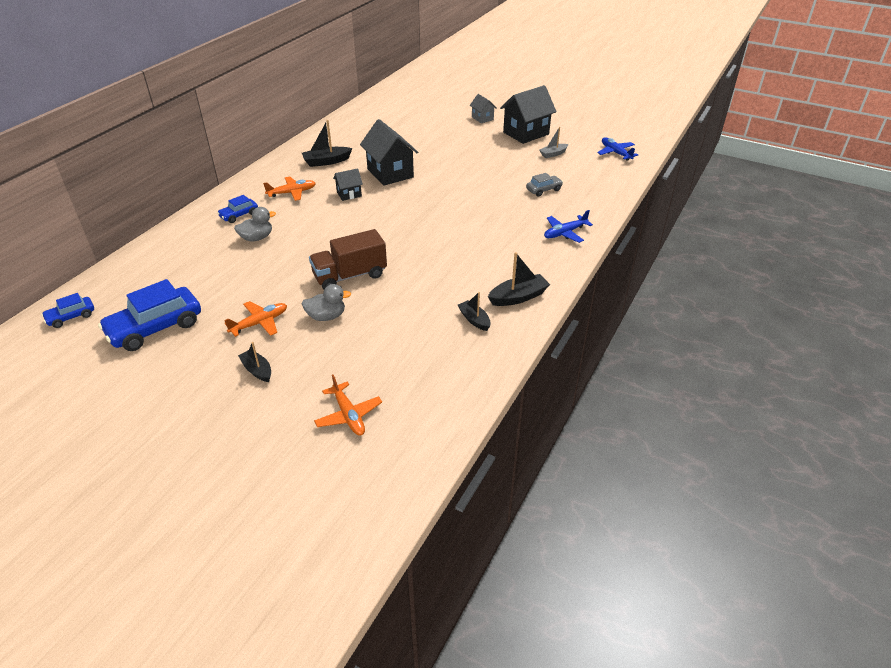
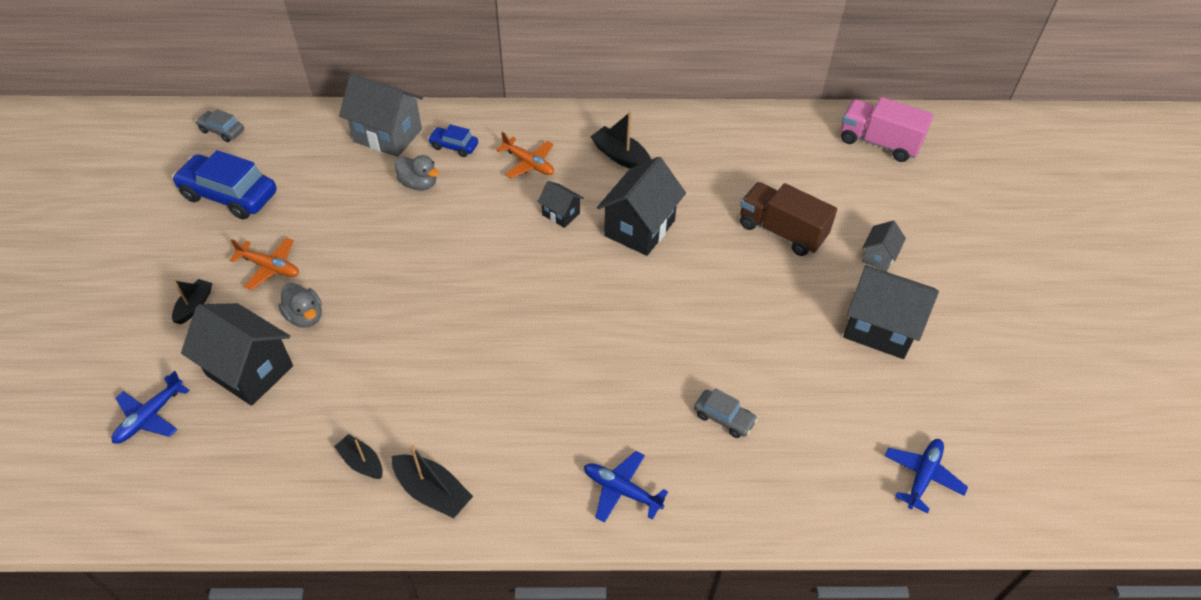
camera: 60 degrees right, 10 degrees up
(71, 317) = (222, 131): blue car -> grey car
(191, 239) = (388, 135): none -> grey house
(348, 415) = (150, 417): orange plane -> blue plane
(350, 276) = (390, 299): brown truck -> brown truck (781, 231)
(352, 354) = (250, 371): none -> black house
(409, 92) = (878, 143): none -> pink truck
(474, 320) = (362, 462): black boat -> black boat turned 75 degrees counterclockwise
(553, 154) = (843, 389): grey boat -> none

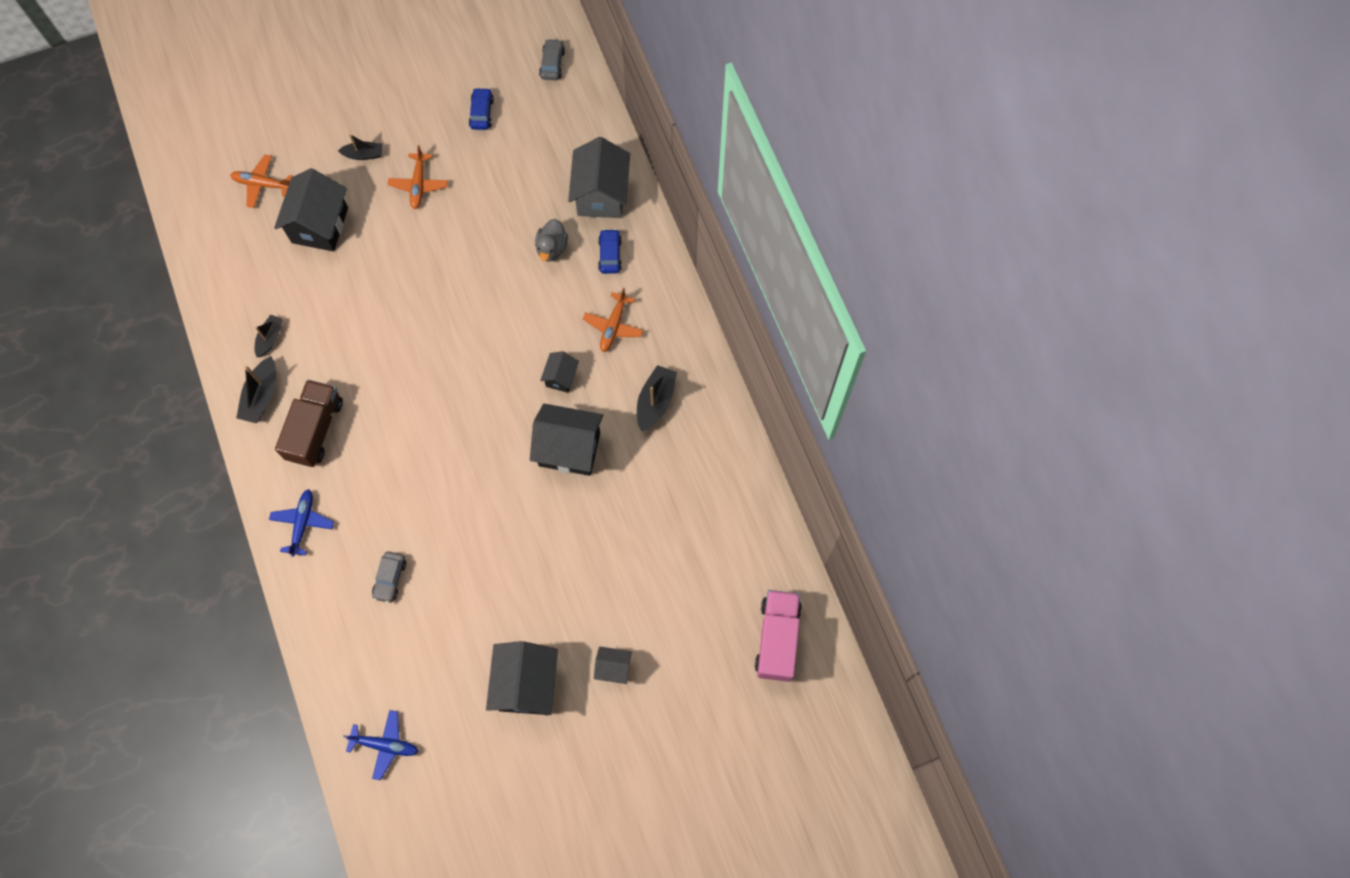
camera: 70 degrees right, 20 degrees up
(150, 417) = (262, 184): blue plane -> orange plane
(230, 195) = (481, 113): blue car -> blue car, size x0.51
(305, 316) = (381, 235): grey duck -> none
(781, 231) = (613, 573): brown truck -> brown truck (315, 429)

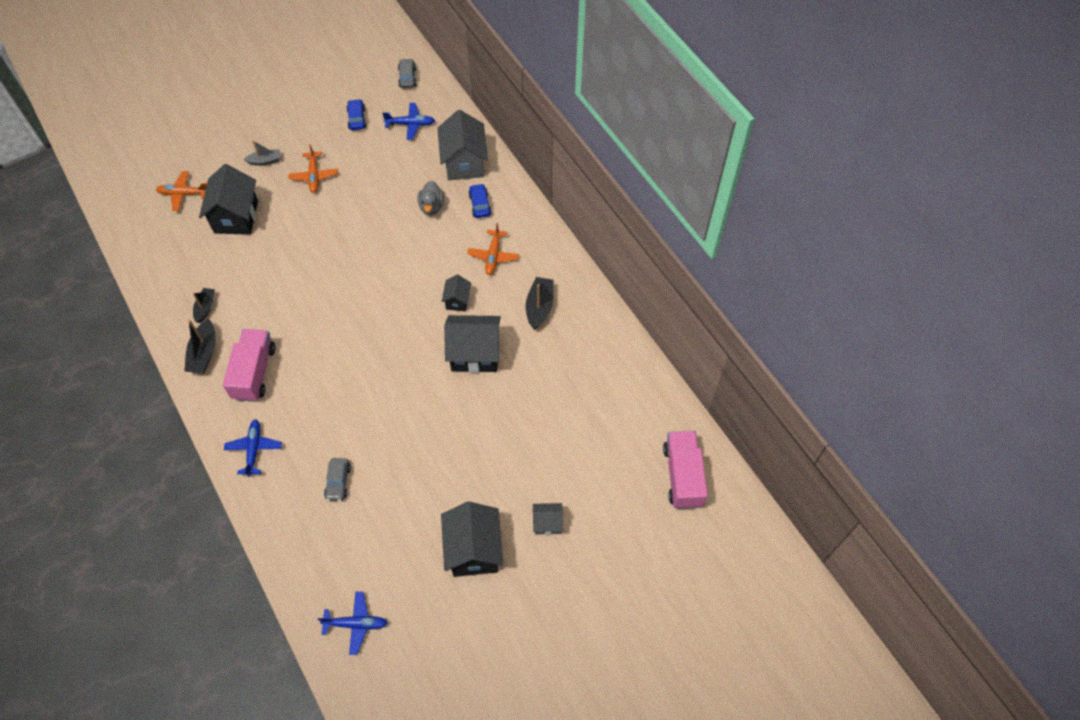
camera: 10 degrees left, 10 degrees down
(315, 429) = (254, 372): brown truck -> pink truck
(363, 154) = (265, 161): black boat -> grey boat
(545, 131) = (410, 124): none -> blue plane

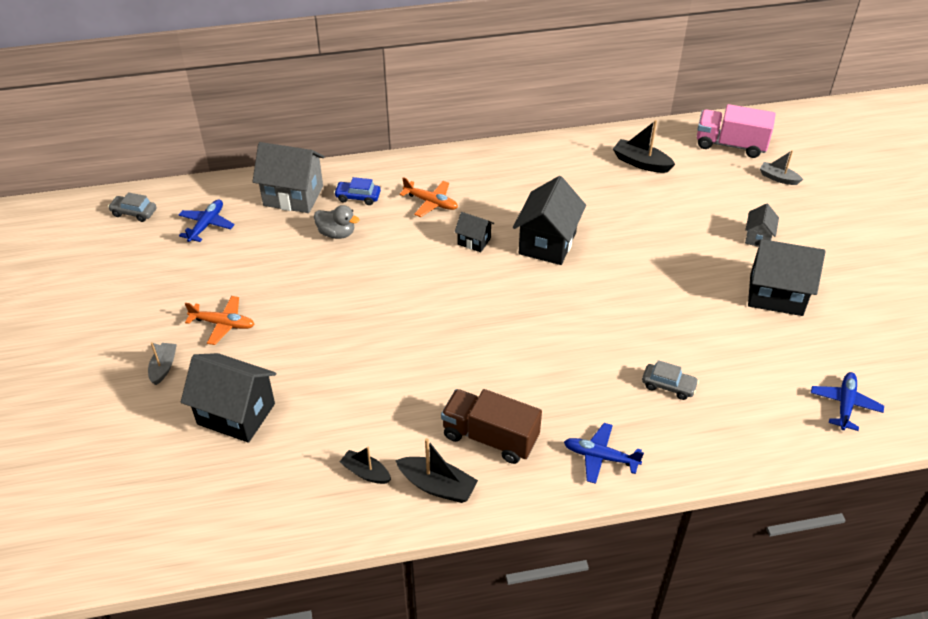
camera: 70 degrees left, 15 degrees down
(183, 194) = (157, 467): orange plane -> none
(254, 372) = (490, 437): pink truck -> brown truck
(357, 118) = (162, 268): blue car -> none
(539, 307) = (511, 186): black boat -> black boat (641, 163)
(647, 529) = (778, 178): none -> grey boat

